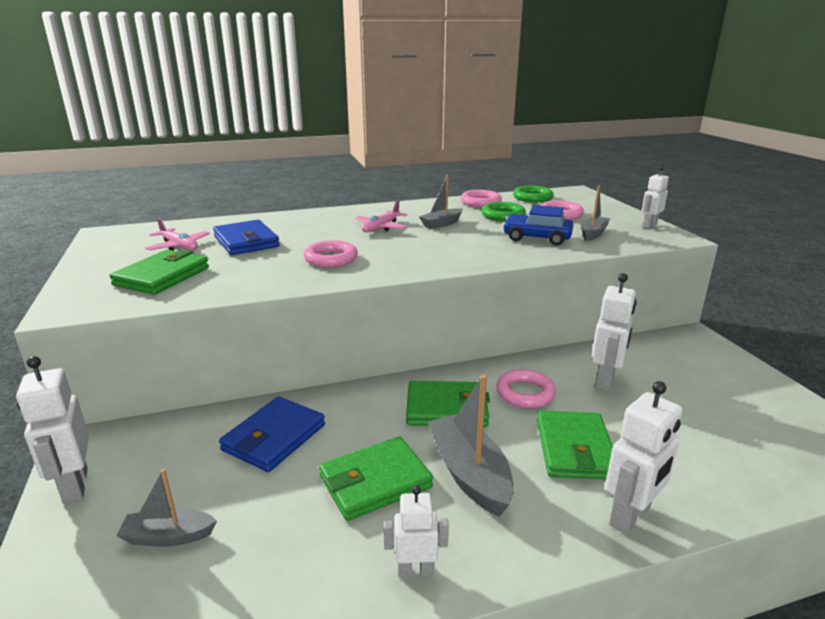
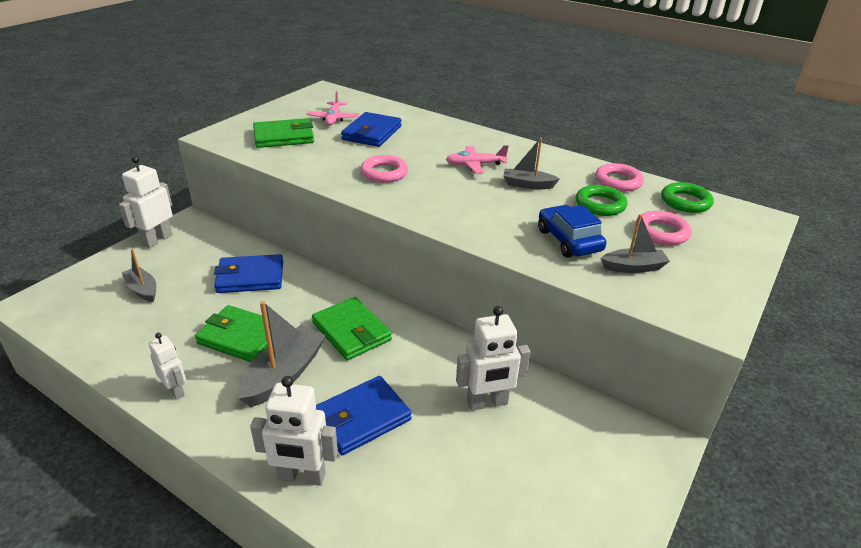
camera: 50 degrees right, 10 degrees up
(525, 393) = (414, 362): pink ring -> none
(574, 449) = (361, 418): green wallet -> blue wallet
(649, 225) = (724, 295): white robot -> none

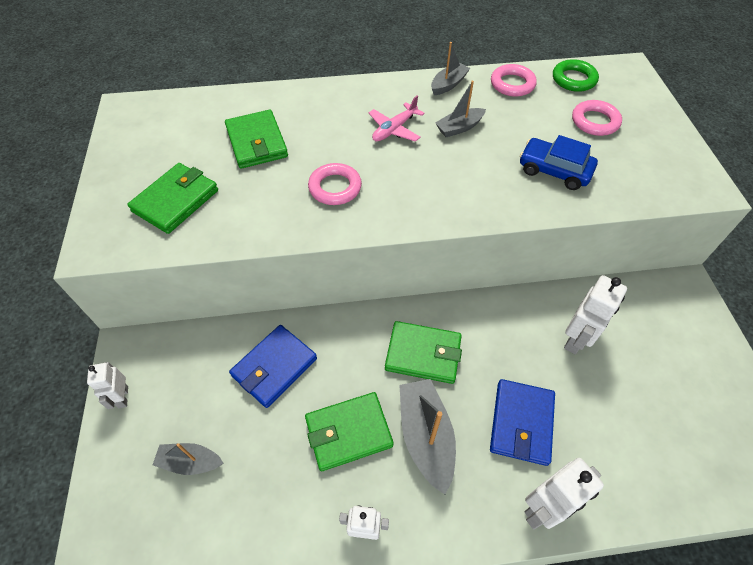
camera: 40 degrees left, 20 degrees up
(157, 240) = (123, 397): white robot -> white robot, size x0.63
(333, 119) = (193, 144): pink plane -> none
(372, 133) = (257, 142): blue wallet -> green wallet
(600, 205) = (530, 118): green ring -> none
(633, 267) = (618, 169): grey boat -> grey boat (448, 84)

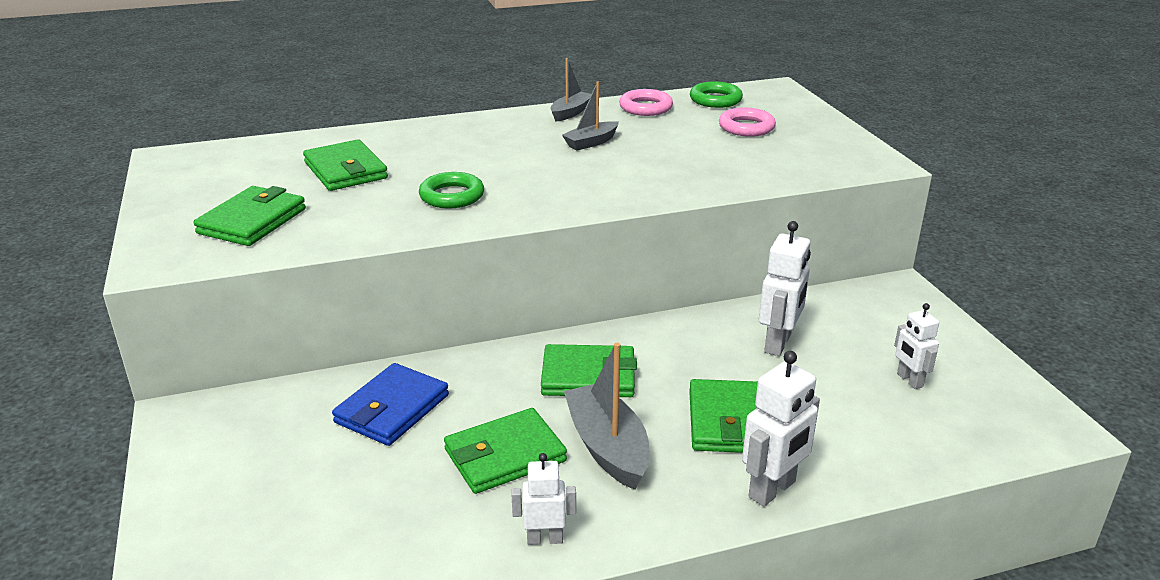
camera: 10 degrees left, 25 degrees down
(123, 397) = (181, 459): white robot -> white robot (909, 380)
(190, 462) = (290, 508): grey boat -> none
(335, 187) = (452, 196): pink ring -> green ring
(394, 129) = (514, 149): pink plane -> none
(521, 423) = (727, 421): blue wallet -> green wallet
(554, 170) = (708, 164): blue car -> none

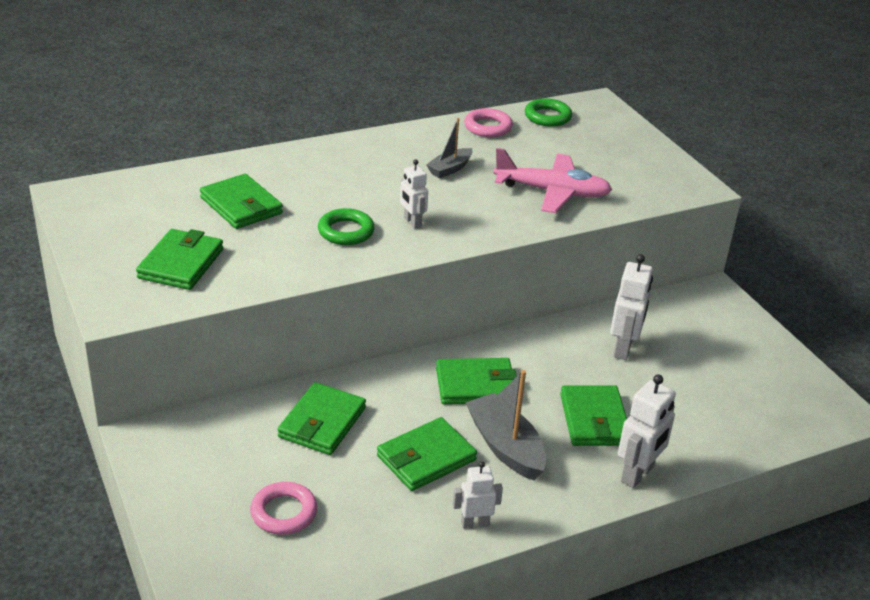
camera: 10 degrees left, 5 degrees up
(392, 409) = (322, 422): blue wallet -> green wallet
(571, 112) = (422, 134): grey boat -> none
(704, 165) = (552, 192): none -> pink plane
(746, 127) = (580, 149): pink ring -> pink ring (284, 512)
(909, 380) = (730, 377): white robot -> white robot (412, 222)

